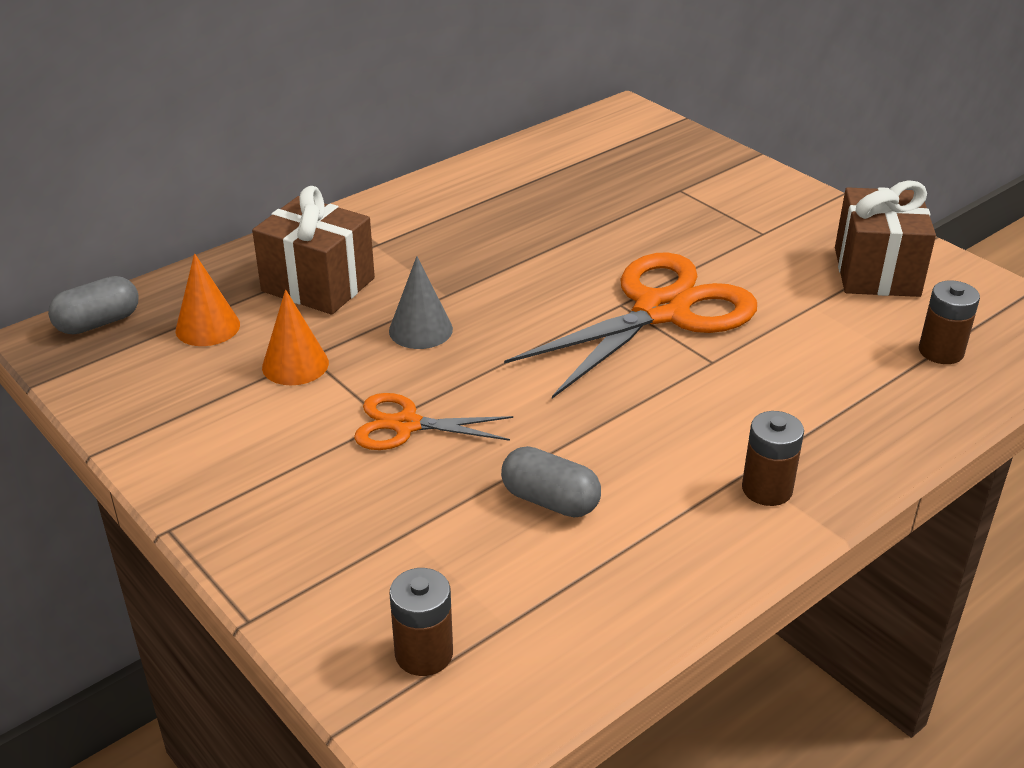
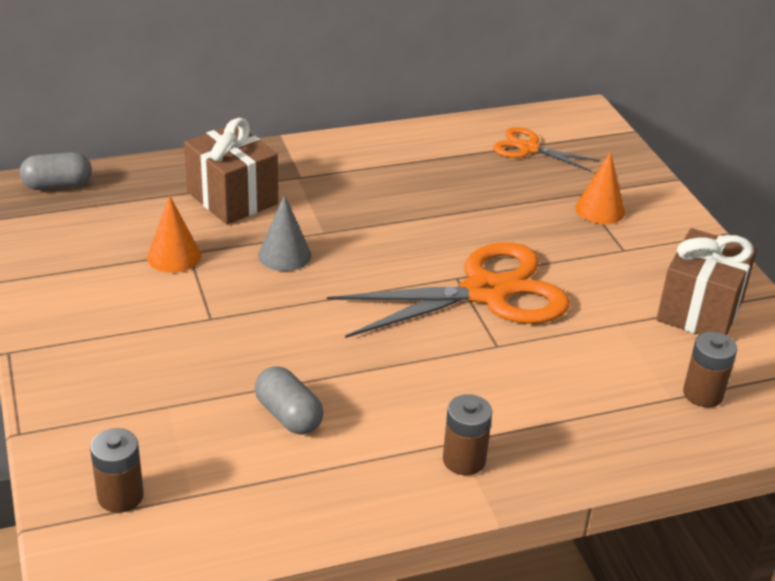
camera: 20 degrees right, 0 degrees up
(207, 327) = (131, 210): orange cone -> orange cone (600, 210)
(406, 425) = (223, 326): orange scissors -> orange scissors (529, 148)

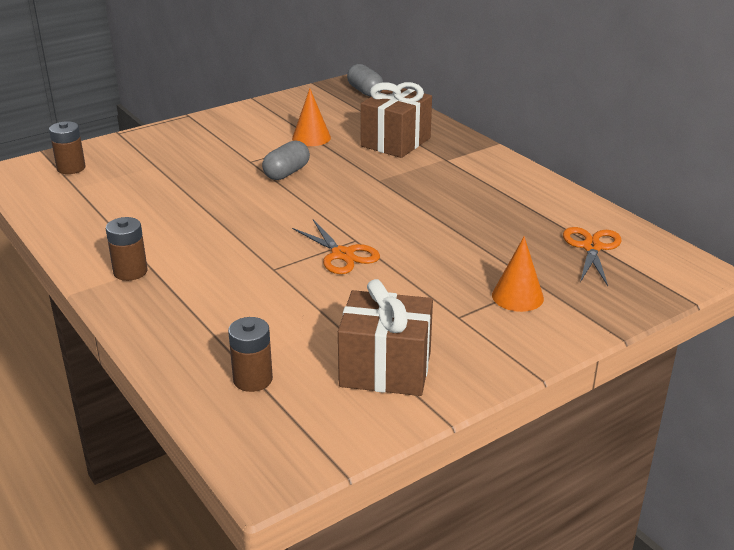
camera: 75 degrees right, 5 degrees down
(284, 255) = (338, 171): grey cone -> none
(288, 415) = (158, 202): grey capsule -> grey capsule (286, 173)
(486, 292) = (342, 255): orange scissors -> orange scissors, size x0.52

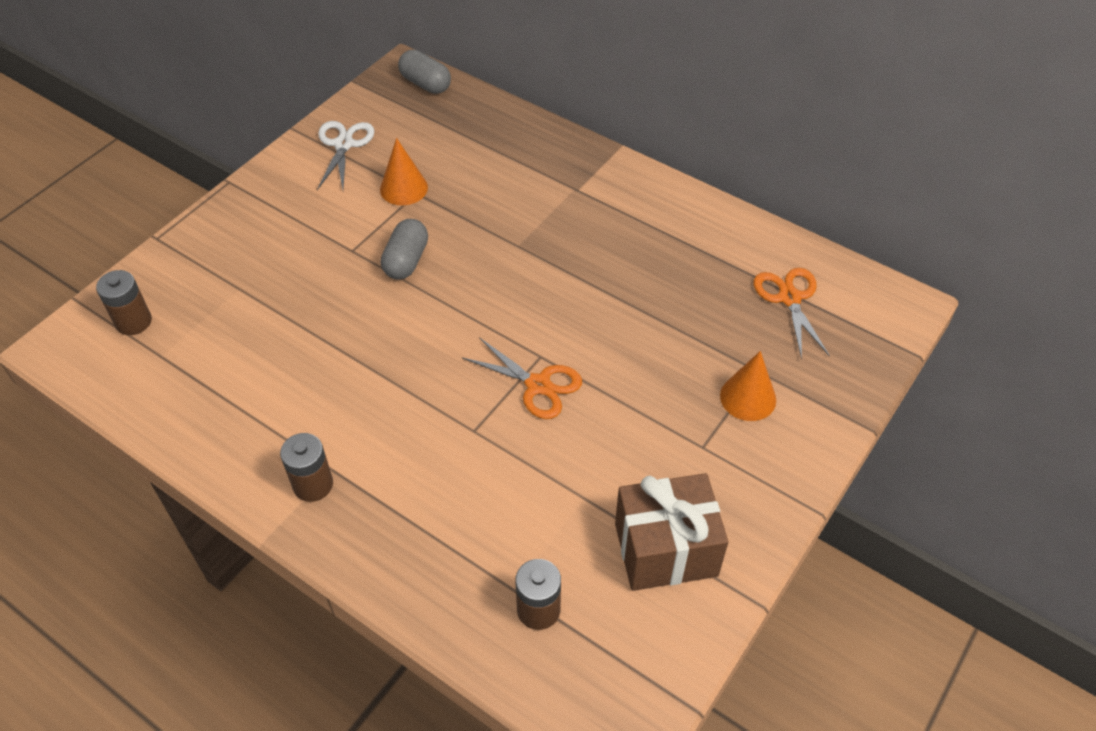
camera: 20 degrees left, 20 degrees up
(283, 110) = (344, 144): none -> white scissors
(396, 142) = (506, 172): brown gift -> none

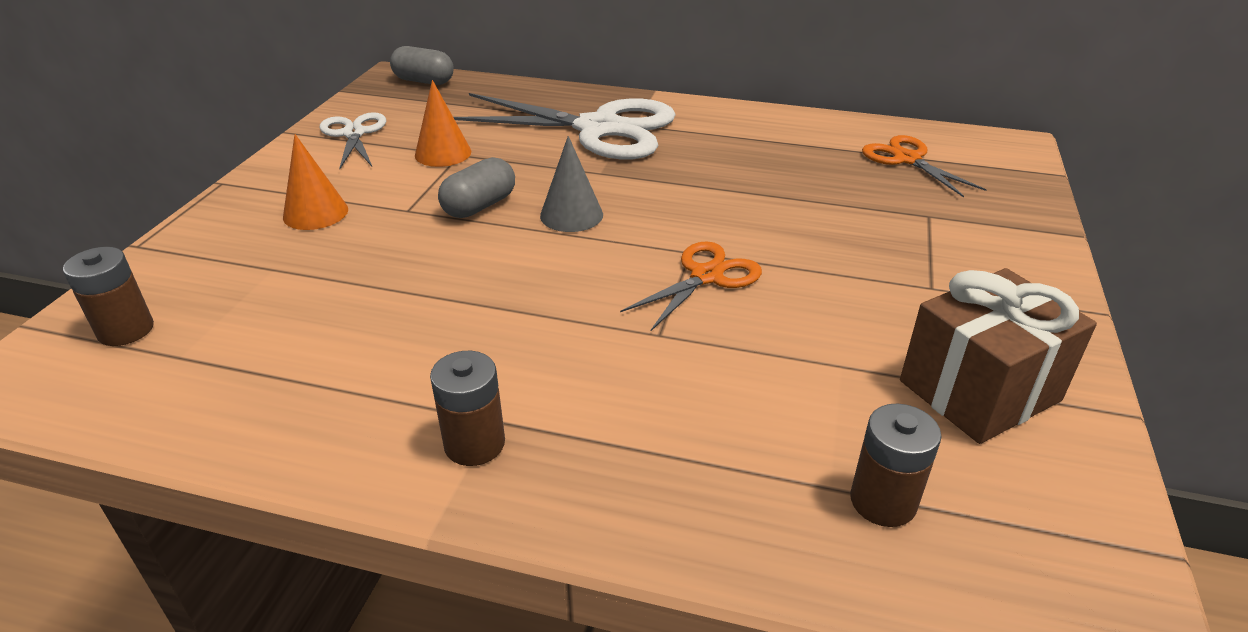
camera: 20 degrees left, 15 degrees down
(406, 260) = (479, 206): grey capsule -> grey capsule turned 45 degrees clockwise
(471, 290) = (571, 215): none -> grey cone
(538, 385) = (706, 276): orange scissors -> orange scissors turned 60 degrees counterclockwise
(543, 188) = (598, 129): none -> white scissors
(748, 397) = (939, 237): orange cone -> orange cone (315, 213)

